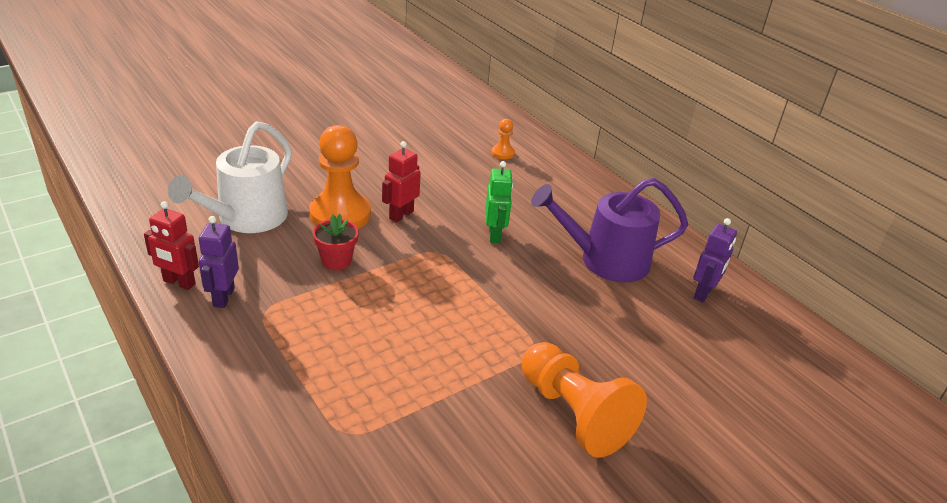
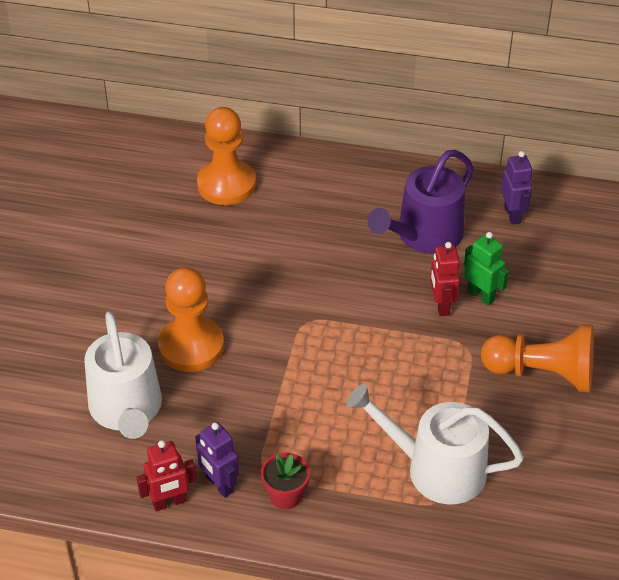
camera: 40 degrees left, 10 degrees up
(336, 261) = (250, 389): red flower pot -> red flower pot (285, 495)
(381, 409) = (437, 469): none -> white watering can
(401, 215) = (236, 310): red robot -> red robot (441, 305)
(495, 235) = (326, 273): green robot -> green robot (481, 295)
(503, 153) = (226, 184): orange pawn -> orange pawn, size x2.24

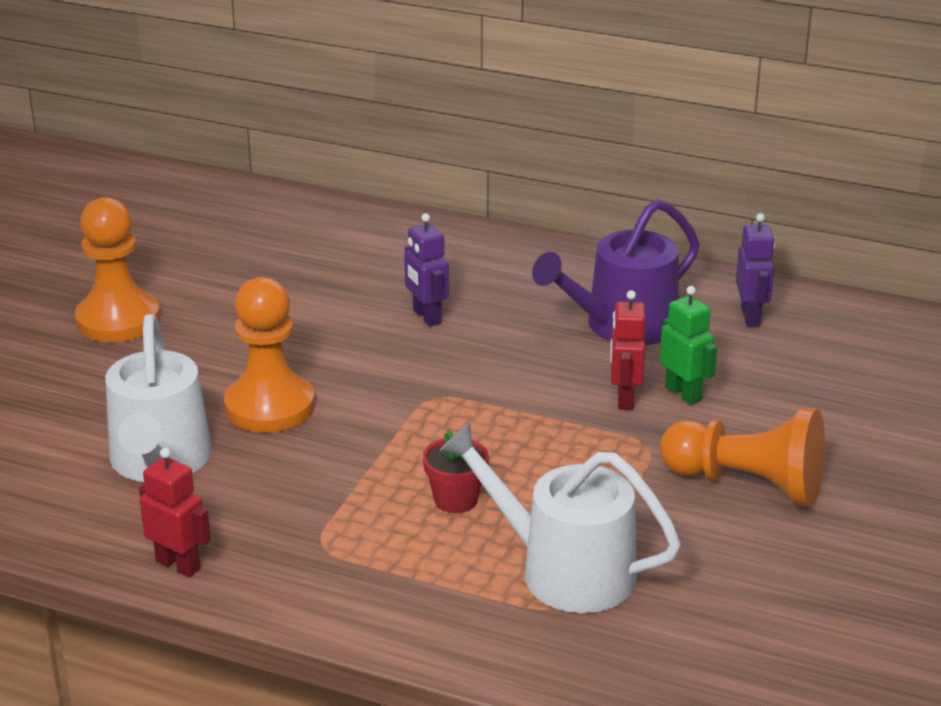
camera: 10 degrees right, 15 degrees down
(169, 502) = (178, 565): red robot -> red robot turned 135 degrees counterclockwise
(219, 485) = (254, 554): purple robot -> purple robot (426, 317)
(226, 184) = (375, 254): orange pawn -> orange pawn (118, 320)
(285, 495) = (341, 576): red flower pot -> red flower pot (455, 500)

